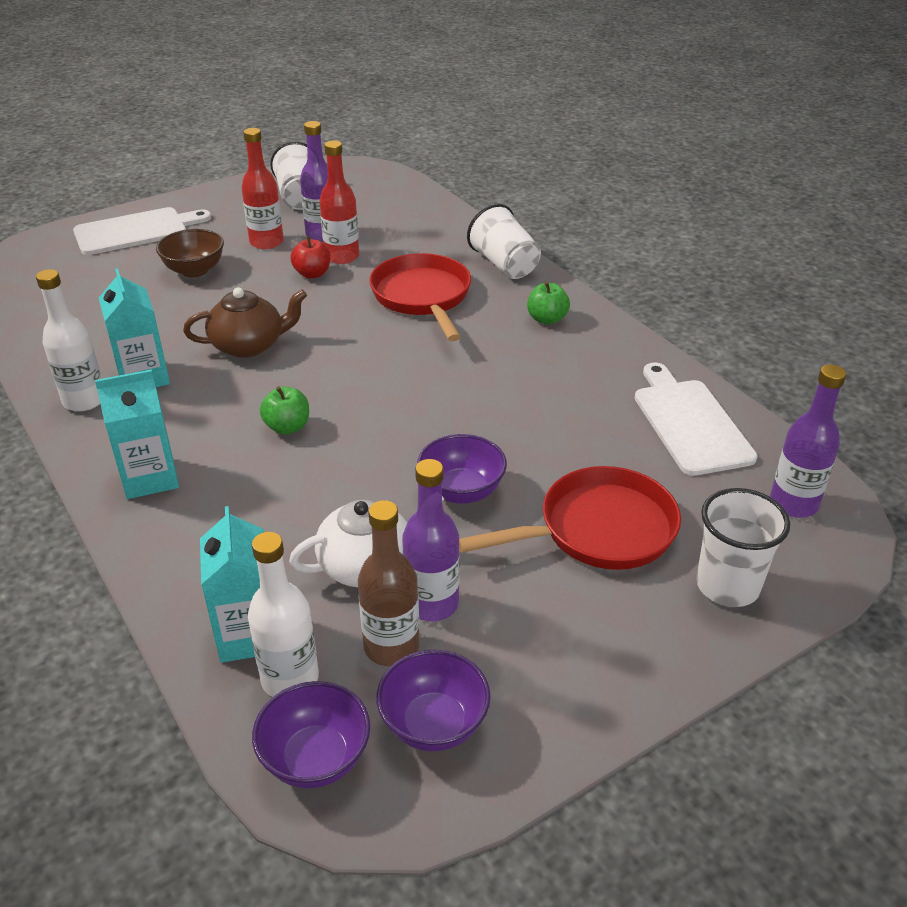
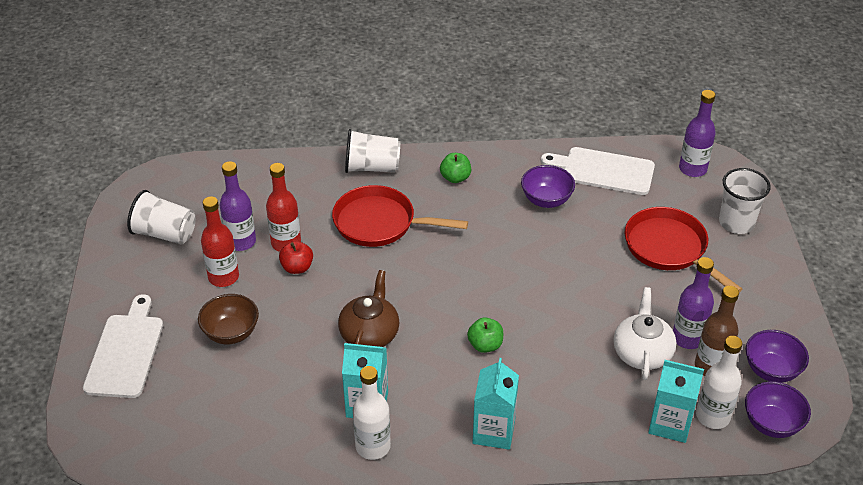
camera: 60 degrees left, 5 degrees up
(461, 491) = (603, 289): purple bowl -> purple bowl (546, 200)
(598, 530) = (669, 249): red pan -> red pan turned 45 degrees counterclockwise

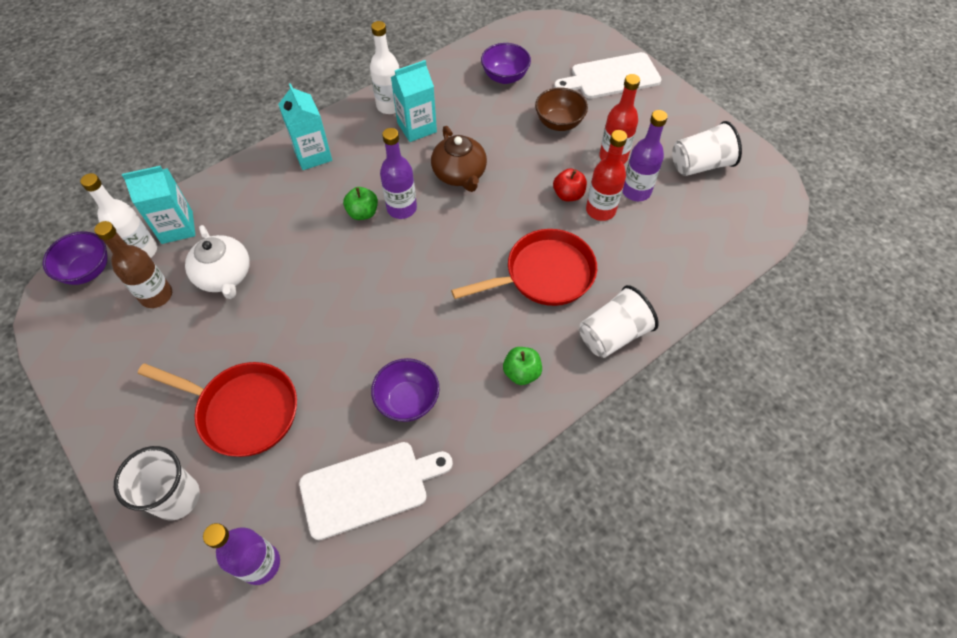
camera: 145 degrees right, 15 degrees up
(125, 352) = (611, 77): white cutting board -> white cutting board turned 105 degrees clockwise
(687, 338) = (187, 313): purple bottle -> purple bottle (401, 208)
(771, 370) = (97, 321): purple bowl -> purple bowl (505, 77)

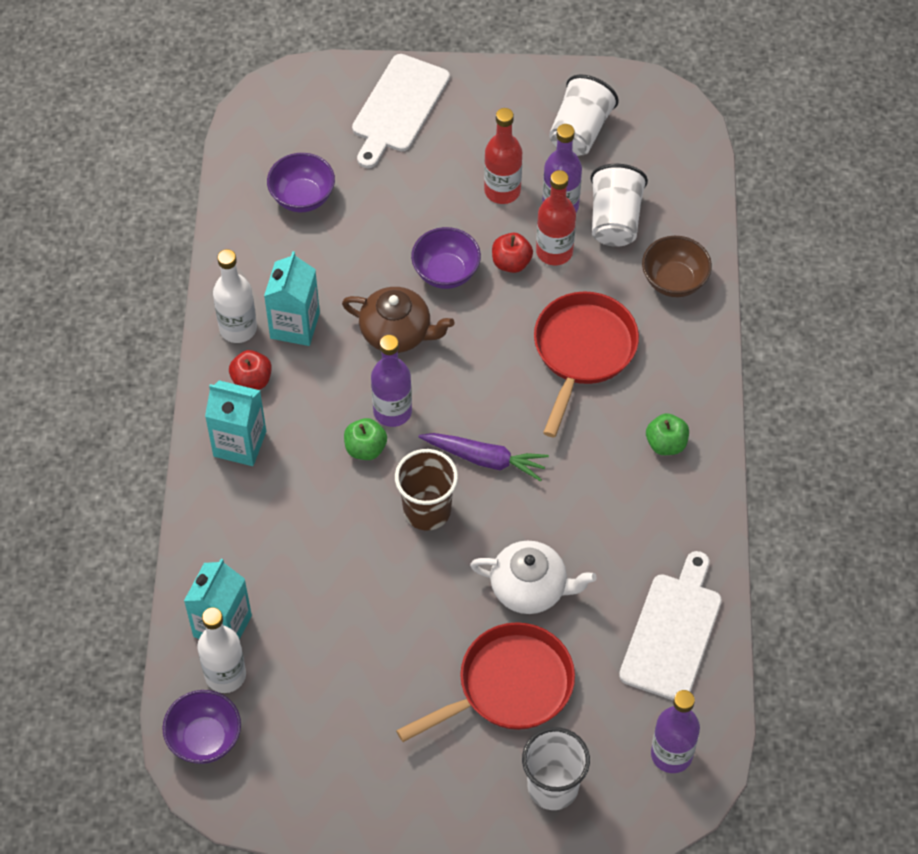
camera: 50 degrees left, 0 degrees up
(156, 295) = (300, 691): brown bottle -> none
(225, 276) = (332, 617): white teapot -> white teapot (530, 588)
(345, 272) = (427, 510): none -> brown cup
(361, 133) = (252, 380): none -> red apple
(408, 400) = (615, 549): purple bowl -> purple bowl (446, 272)
(411, 277) = (485, 459): none -> purple carrot
(559, 123) = (414, 200): brown bowl -> brown bowl (674, 281)
(613, 334) = (692, 348): white cup -> white cup (615, 220)

